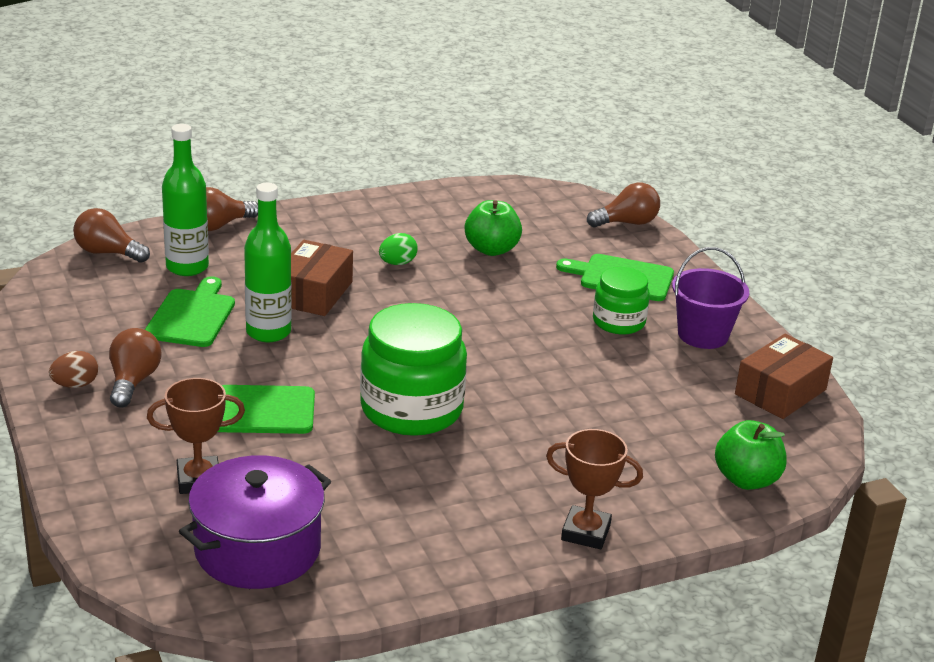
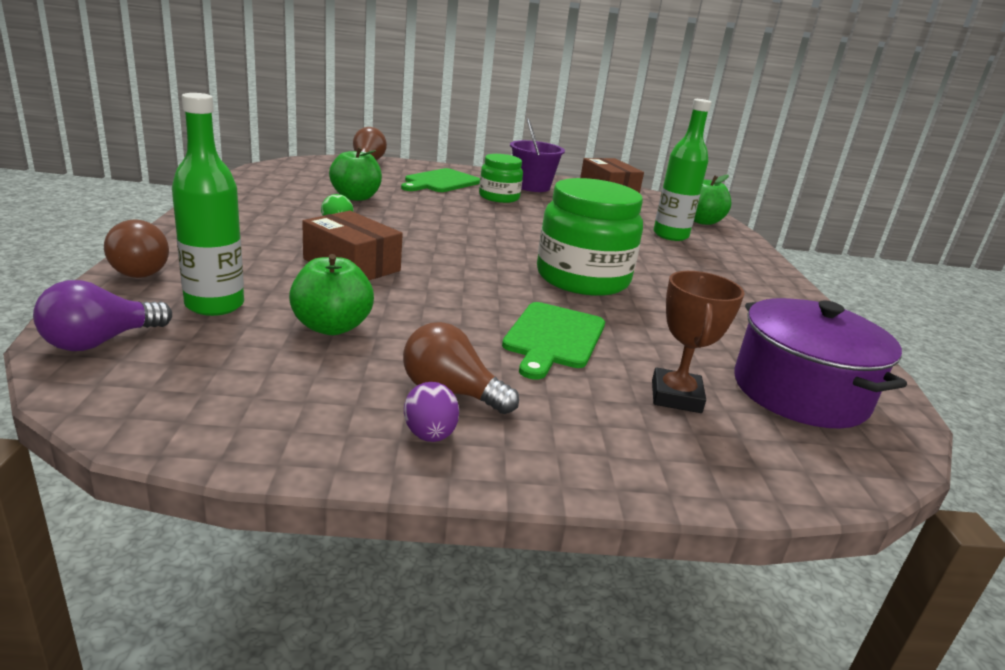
camera: 70 degrees left, 5 degrees down
(75, 385) = (430, 435): brown egg -> purple egg
(108, 253) = (100, 341): brown light bulb -> purple light bulb
(192, 316) = (331, 327): green cutting board -> green apple
(268, 332) = (406, 299): green bottle -> green bottle (670, 235)
(585, 532) = (761, 271): brown trophy -> none

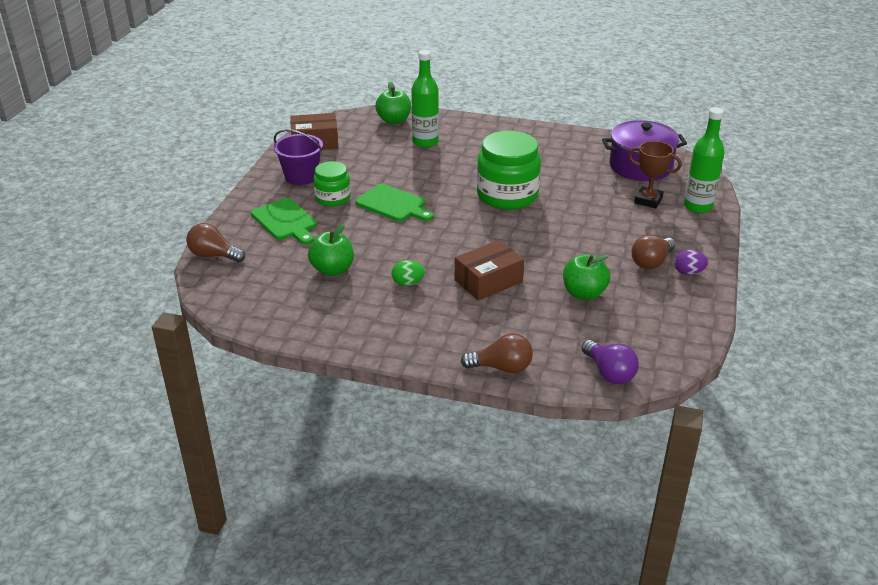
camera: 70 degrees left, 10 degrees up
(215, 305) = (557, 335): green bottle -> green bottle (698, 206)
(553, 338) = (591, 222): green cutting board -> green cutting board (393, 204)

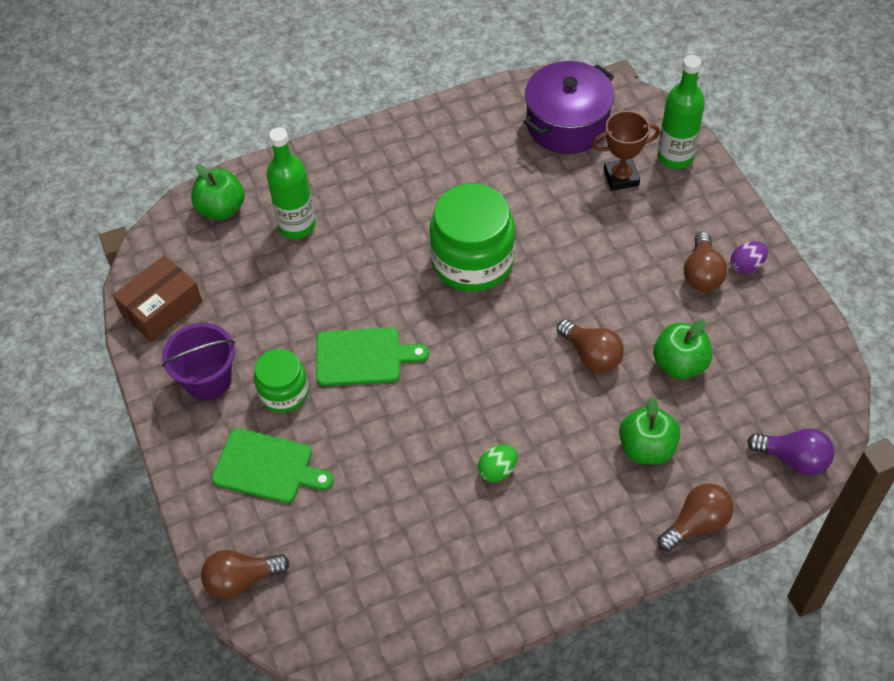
camera: 35 degrees left, 20 degrees up
(332, 269) = (399, 507): green apple -> green apple (647, 448)
(488, 281) = (574, 410): brown box -> none
(530, 263) = (591, 355): none -> brown light bulb

